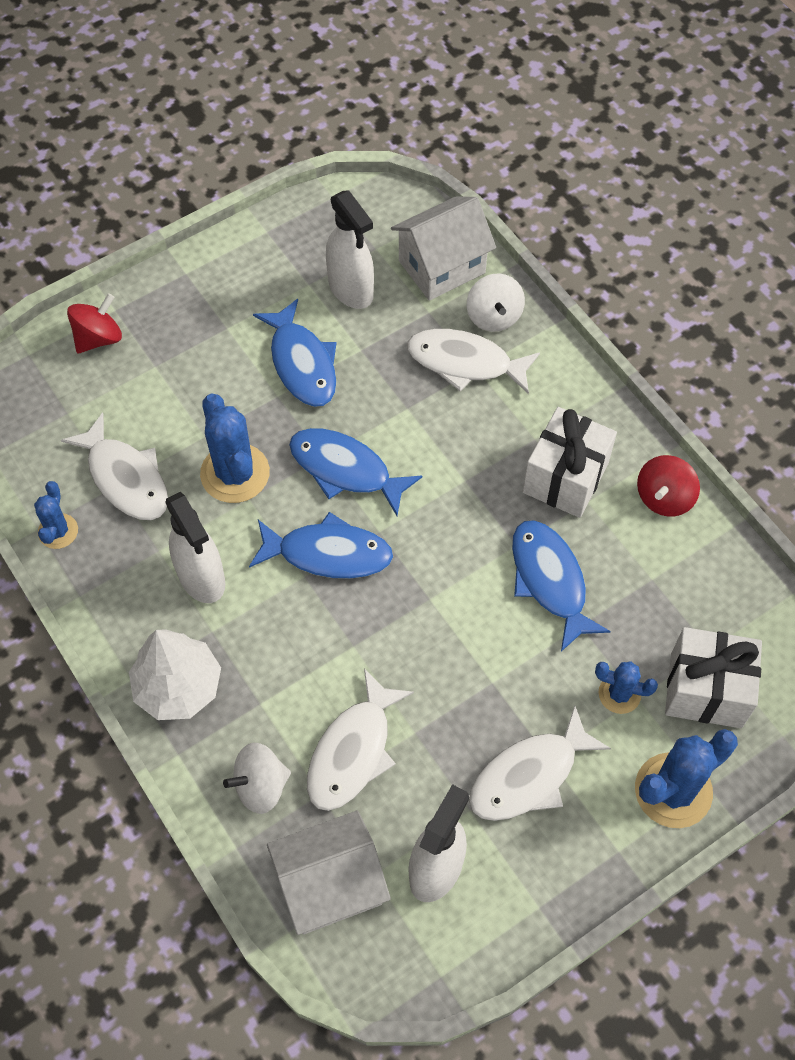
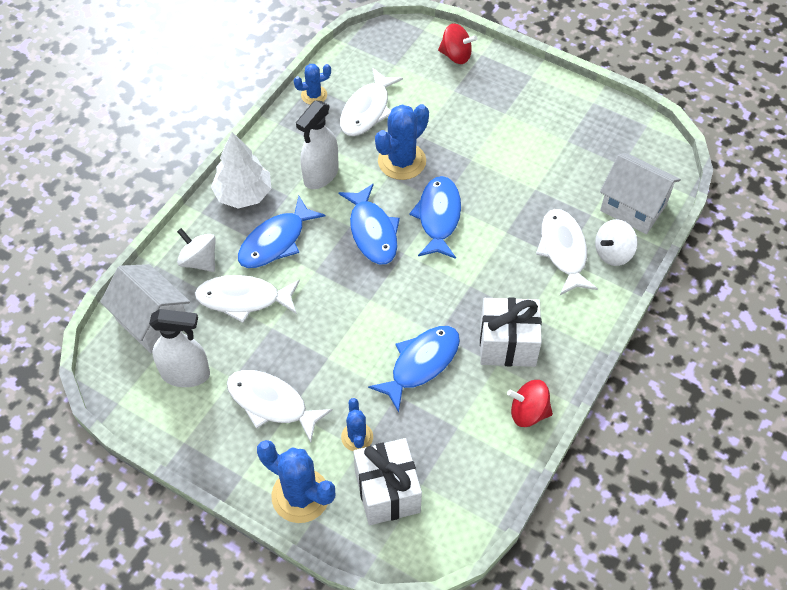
camera: 65 degrees right, 5 degrees down
(302, 363) = (503, 162): blue fish -> blue fish (276, 241)
(351, 289) = (579, 164): white spray bottle -> none

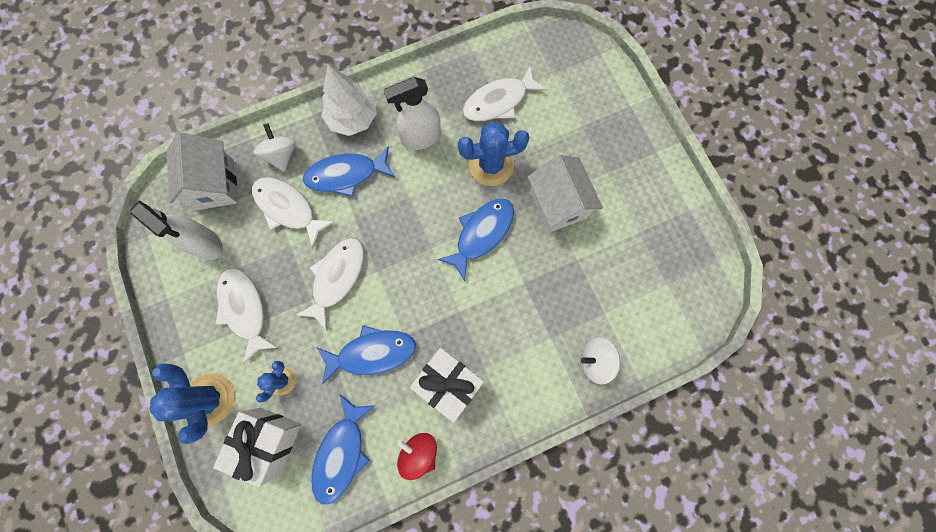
camera: 35 degrees right, 20 degrees up
(314, 95) = (468, 62): blue cactus -> none
(372, 232) = (422, 214): blue fish -> blue fish (341, 453)
(456, 55) = (608, 94): red spinning top -> none
(563, 250) = (556, 331): white fish -> white fish (337, 278)
(633, 207) = (645, 330): white house -> white house (558, 204)

